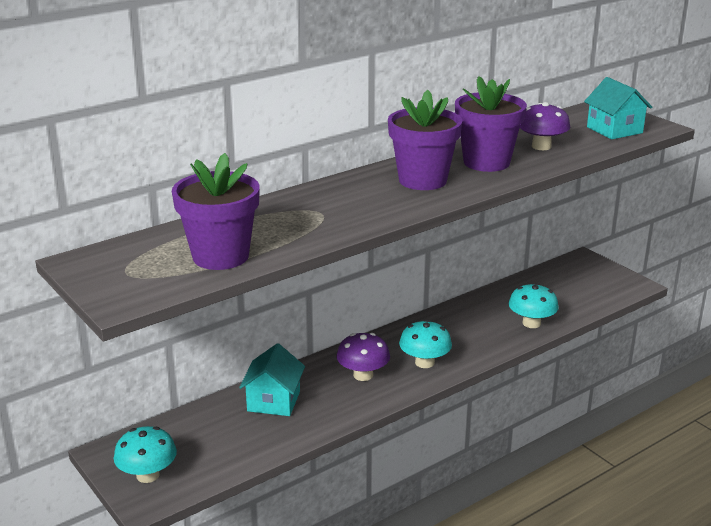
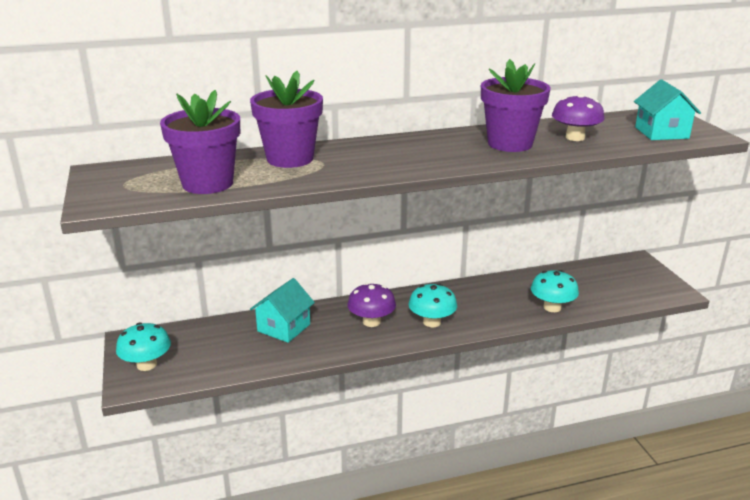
camera: 20 degrees right, 0 degrees up
(422, 180) = (437, 150): purple flower pot -> purple flower pot (290, 159)

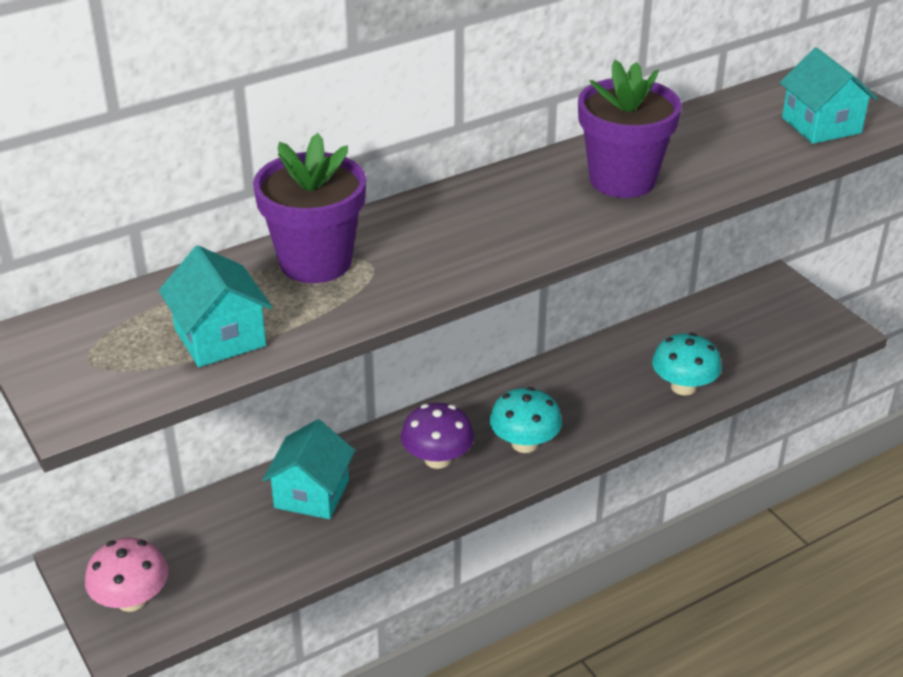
camera: 15 degrees left, 10 degrees up
(146, 364) = (131, 600): turquoise mushroom -> pink mushroom
(207, 183) = (220, 337): purple flower pot -> turquoise house
(575, 137) = (707, 153): purple mushroom -> none

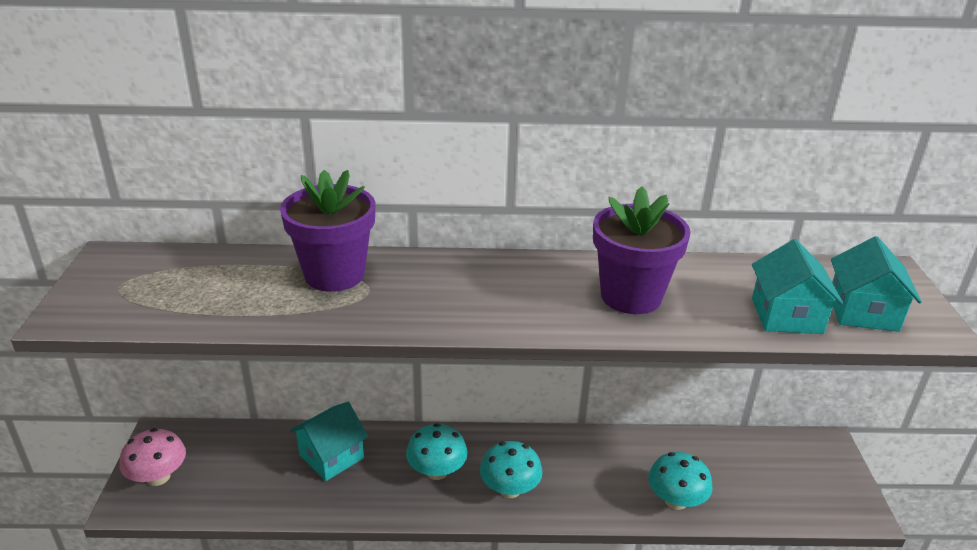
camera: 30 degrees right, 5 degrees down
(220, 337) = (211, 303): turquoise house -> turquoise house (786, 315)
(437, 459) = (437, 471): purple mushroom -> turquoise mushroom

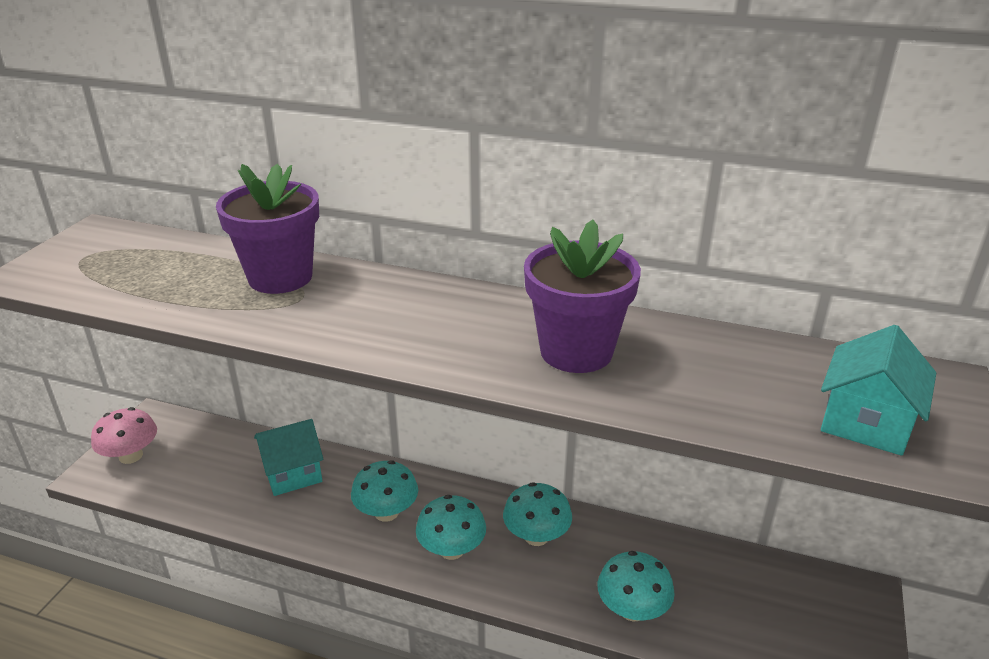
camera: 20 degrees right, 0 degrees up
(573, 461) = (536, 536): none -> turquoise mushroom
(786, 315) = (756, 407): turquoise house -> none

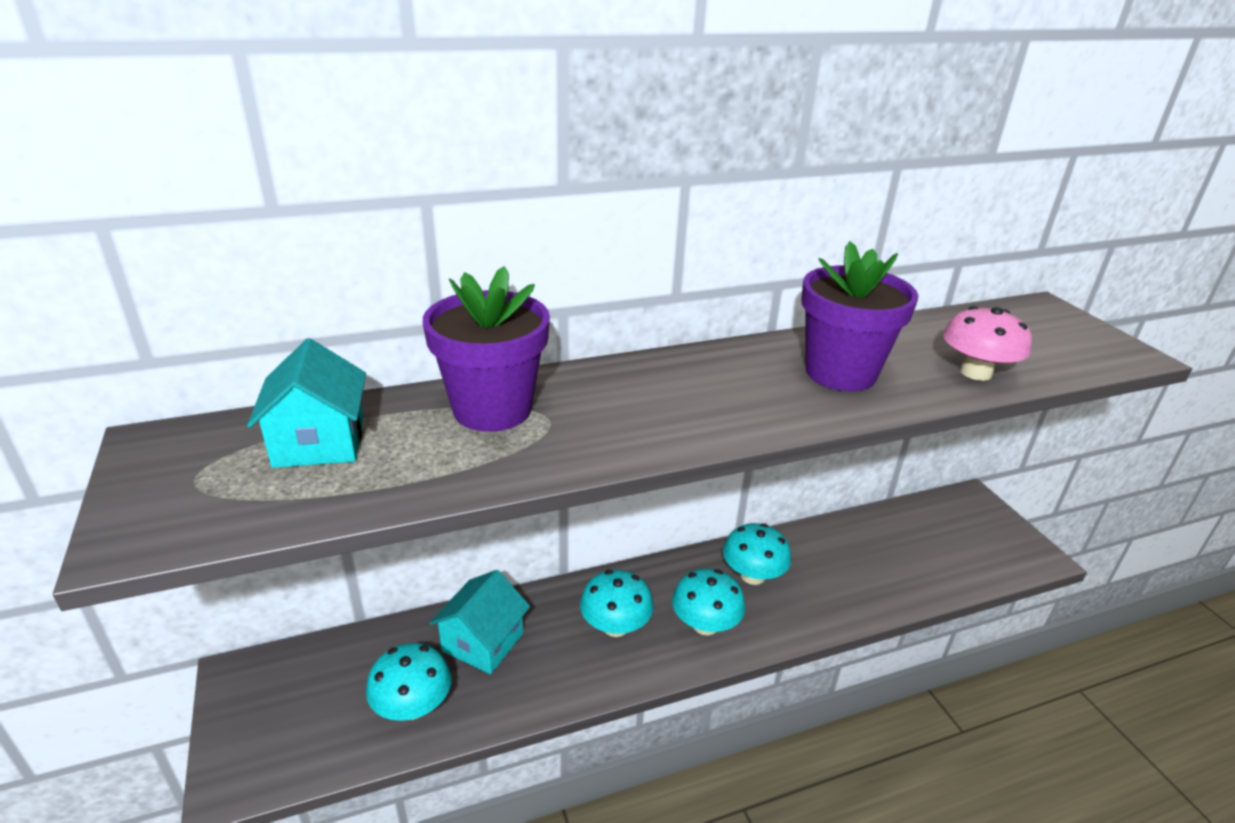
camera: 40 degrees left, 0 degrees up
(131, 456) = (262, 731): pink mushroom -> pink mushroom (975, 372)
(632, 609) = (874, 590): turquoise mushroom -> turquoise mushroom (413, 706)
(866, 422) = (1058, 348): turquoise house -> turquoise house (319, 442)

